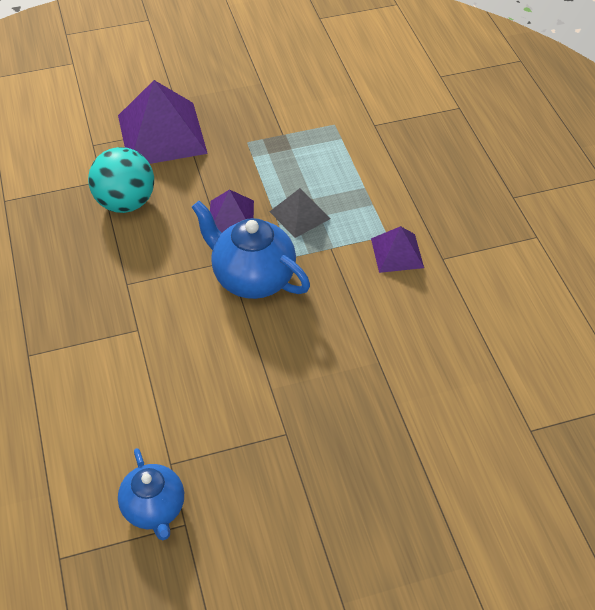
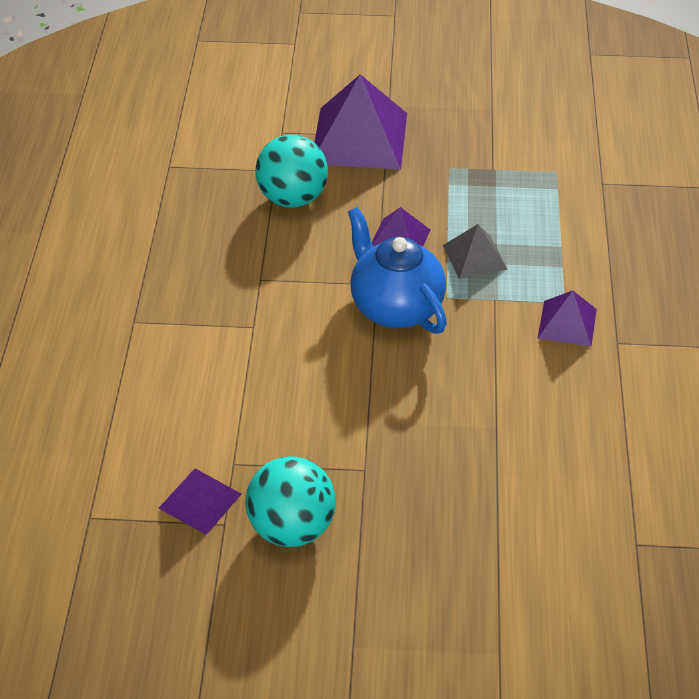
camera: 20 degrees right, 5 degrees down
(154, 509) = (200, 501): blue teapot -> purple pyramid
(245, 508) = (291, 528): none -> turquoise ball

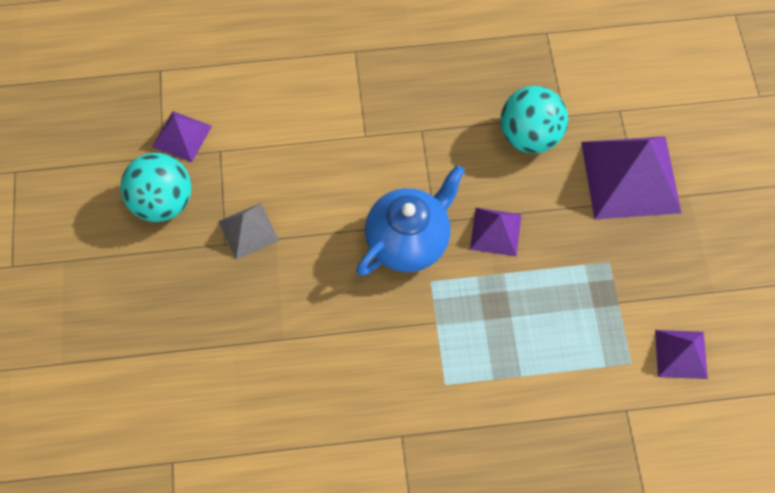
camera: 80 degrees right, 20 degrees up
(475, 257) = (488, 299): grey pyramid -> grey pyramid (248, 230)
(567, 323) = (417, 389): purple pyramid -> purple pyramid (680, 354)

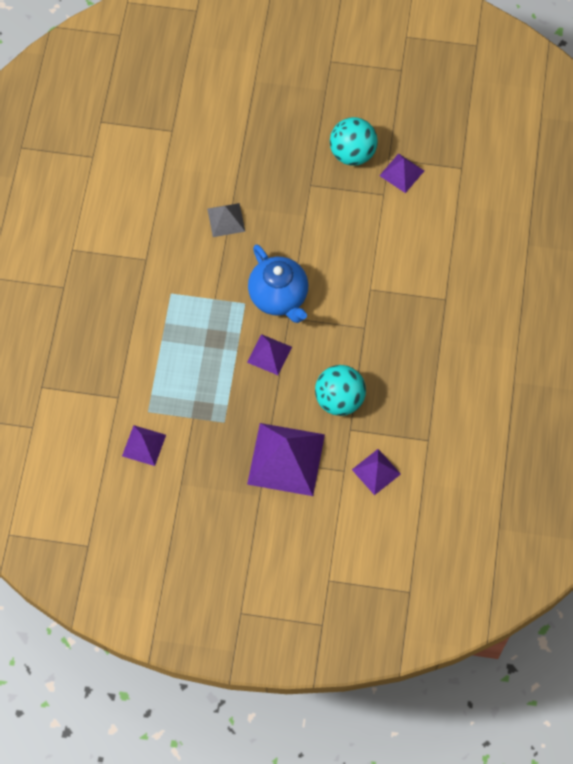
camera: 105 degrees right, 0 degrees up
(248, 230) = (316, 200): grey pyramid -> grey pyramid (226, 220)
(607, 76) = (376, 471): none -> purple pyramid

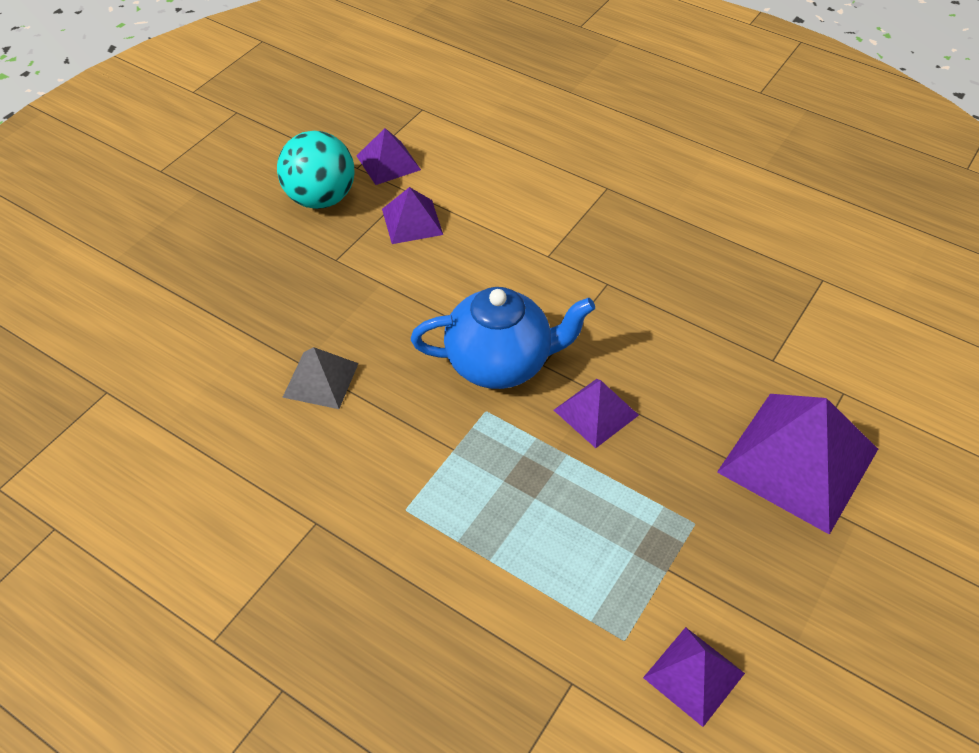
camera: 65 degrees left, 15 degrees down
(339, 399) = (716, 354): turquoise ball -> none
(376, 471) = (857, 354): purple pyramid -> purple pyramid (412, 221)

